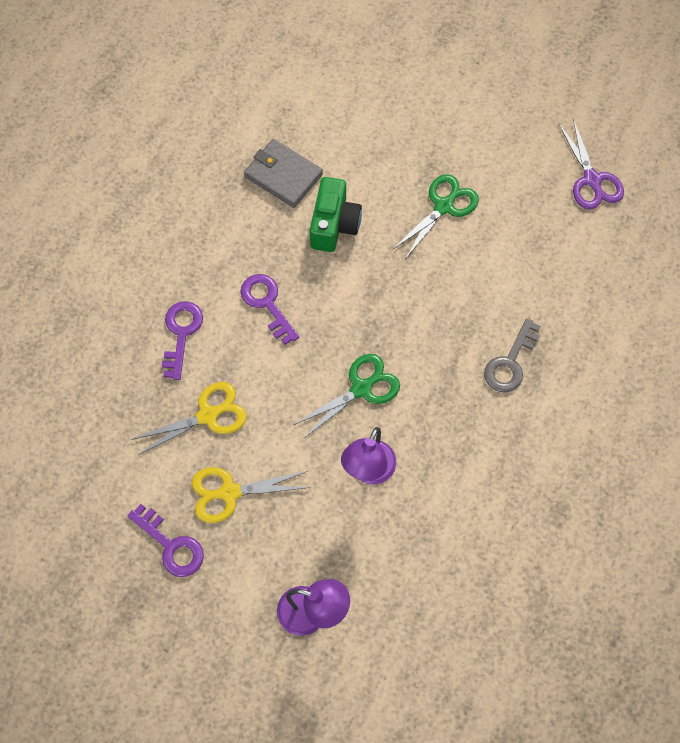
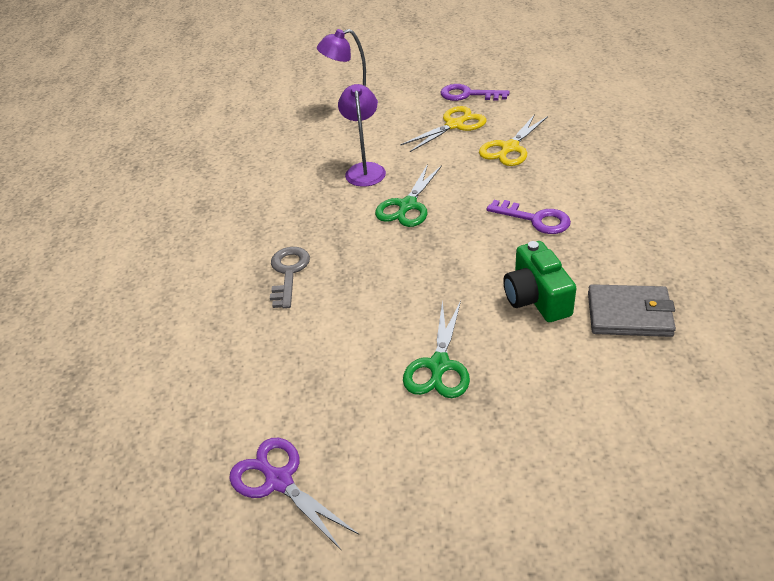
camera: 155 degrees right, 25 degrees down
(181, 334) = (581, 175): purple key -> none

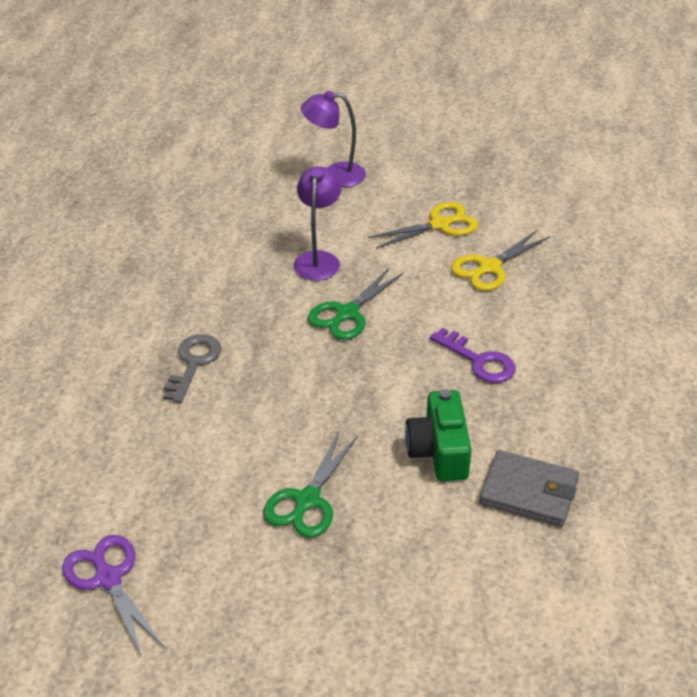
camera: 10 degrees right, 0 degrees up
(468, 95) = (472, 188): purple key -> none

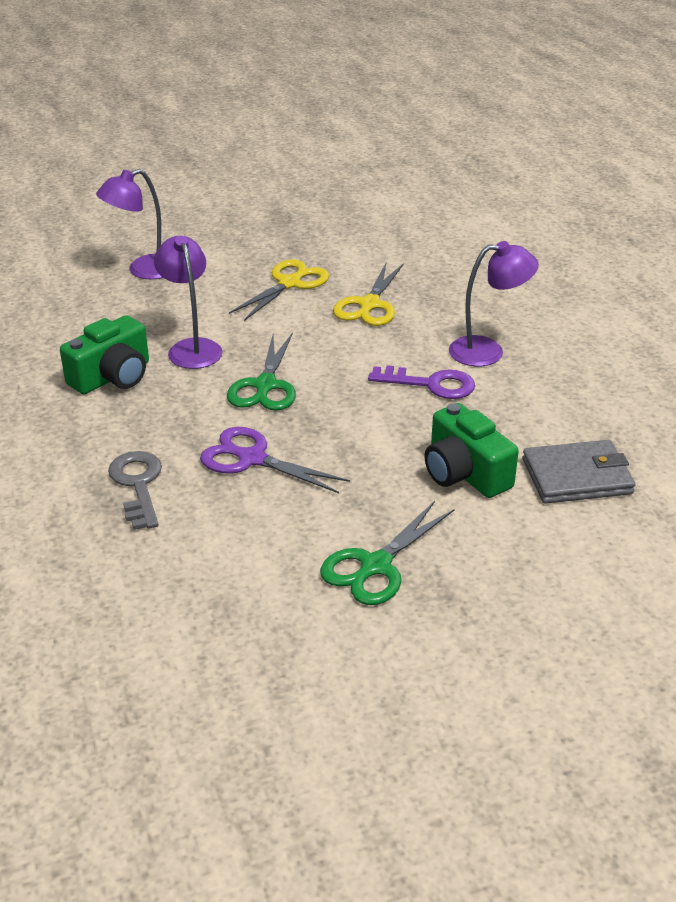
camera: 30 degrees left, 5 degrees down
(108, 579) = (224, 732): purple scissors -> purple scissors (252, 459)
(242, 265) = (113, 377): none -> green camera
(307, 500) = (376, 566): green scissors -> green scissors turned 45 degrees clockwise
(553, 347) = (487, 351): none -> purple lamp

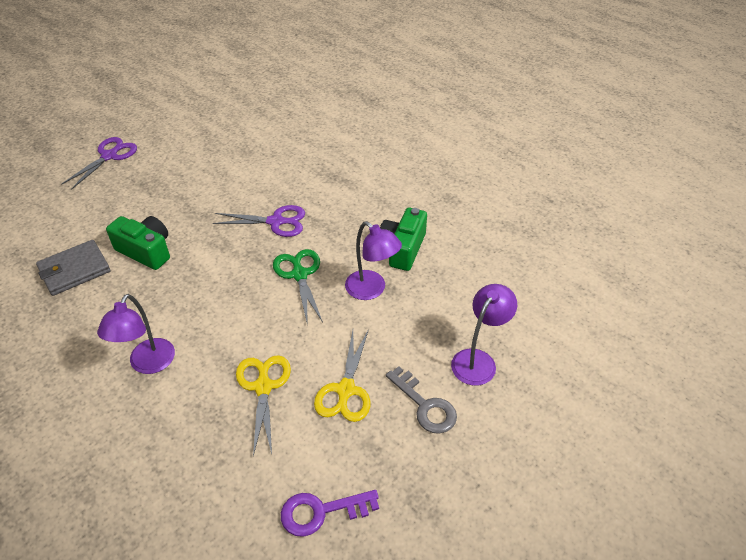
camera: 155 degrees right, 10 degrees up
(138, 485) = (327, 189): grey key -> grey key (425, 405)
(376, 566) = (181, 187): green scissors -> none
(430, 384) = (185, 314): purple key -> purple key (321, 511)
(487, 351) = (148, 364): purple lamp -> purple lamp turned 45 degrees counterclockwise
(504, 688) = (109, 156): none -> purple scissors

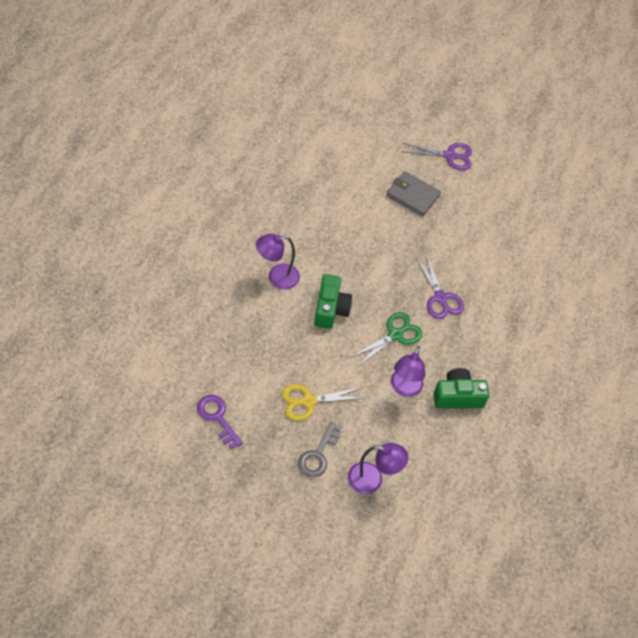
camera: 60 degrees right, 10 degrees up
(74, 270) = (330, 196): grey wallet -> grey wallet (412, 195)
(146, 251) = (368, 228): green camera -> green camera (330, 309)
(263, 387) = (289, 351): yellow scissors -> none

